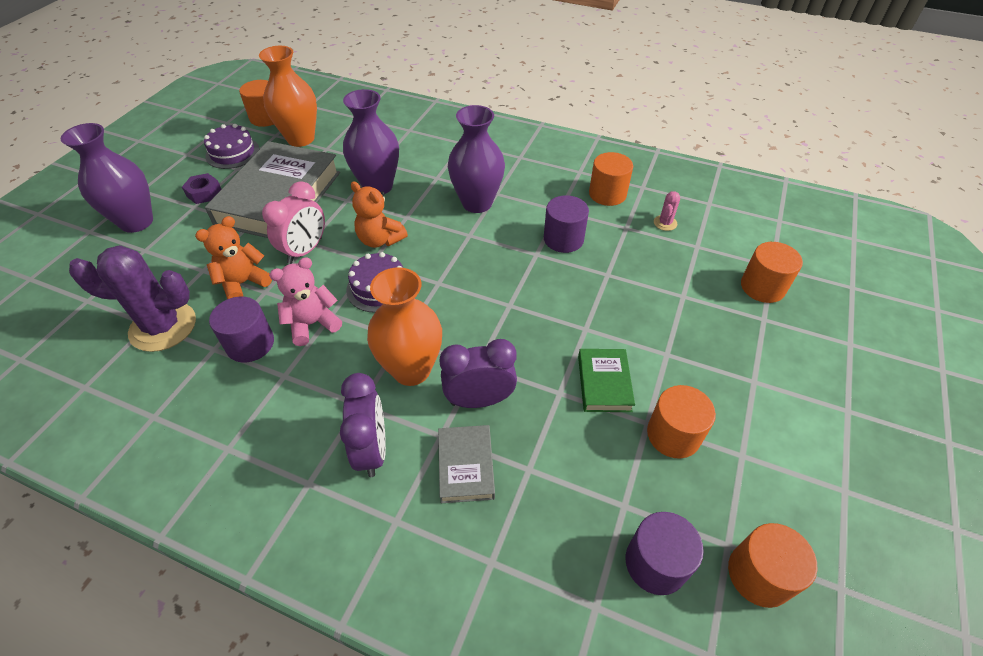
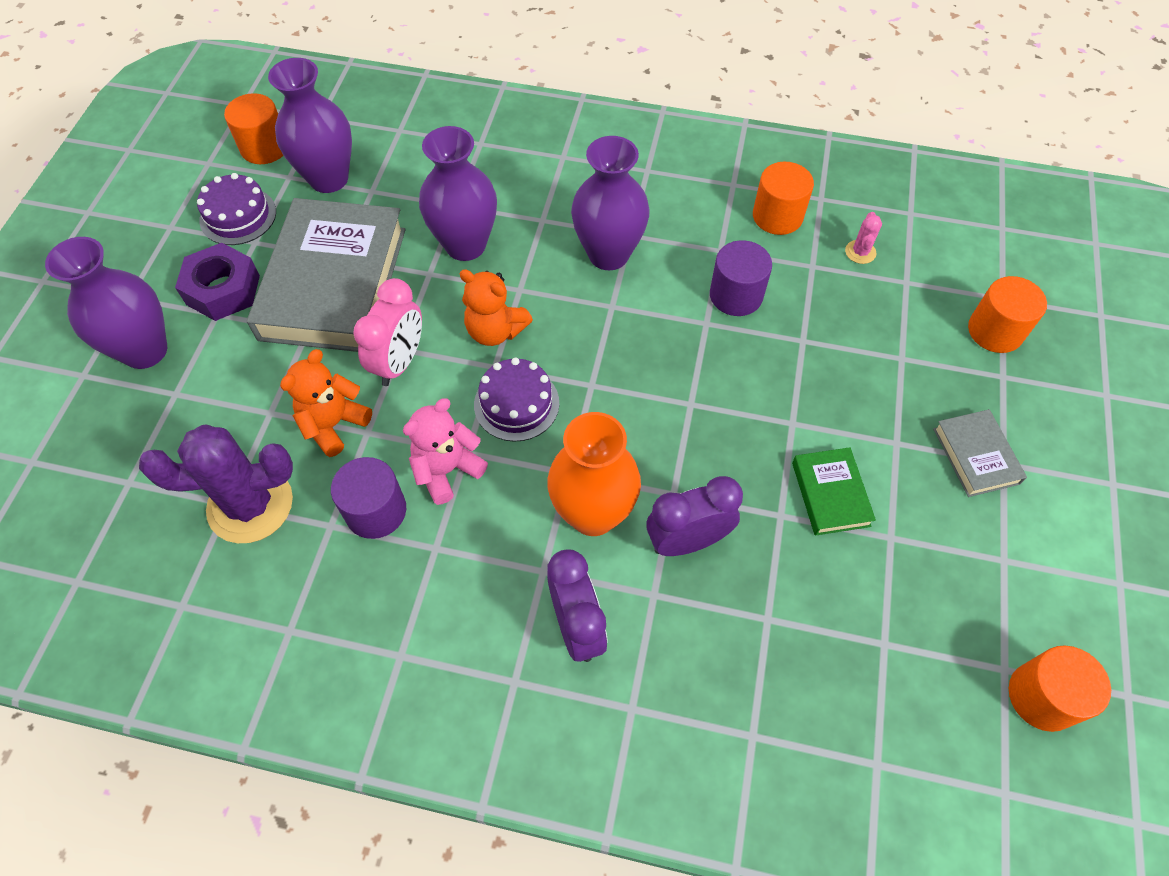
camera: 10 degrees left, 10 degrees up
(204, 193) = (223, 290): purple nut -> purple nut, size x1.59
(300, 139) = (329, 178): orange vase -> purple vase
(466, 466) = (694, 628): grey book -> grey book (975, 456)
(655, 563) = (931, 704): purple cylinder -> none
(673, 434) = (923, 547): orange cylinder -> none

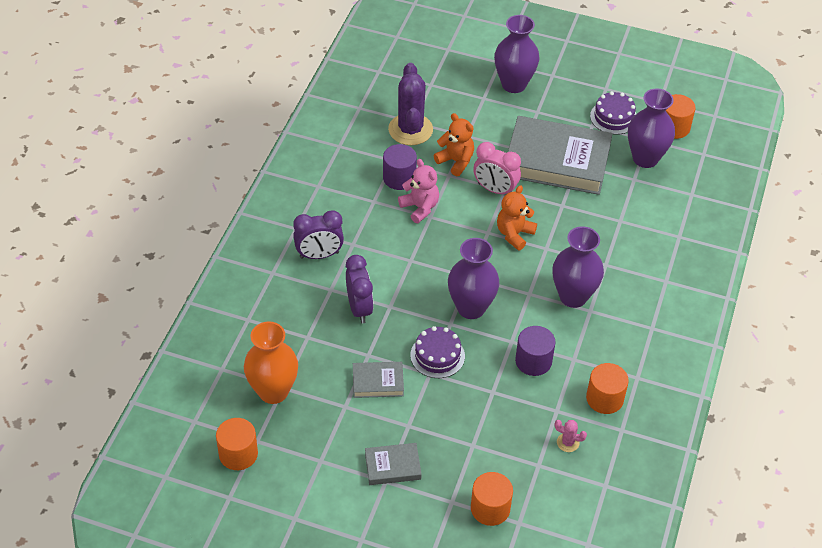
camera: 95 degrees right, 10 degrees down
(223, 290) = (555, 113): purple nut -> none
(465, 245) = (585, 223): purple vase -> purple vase (471, 308)
(516, 404) = (460, 240): purple cake -> purple cake (437, 355)
(593, 514) = (383, 268): orange vase -> orange vase (273, 391)
(830, 494) = (378, 382): green book -> grey book

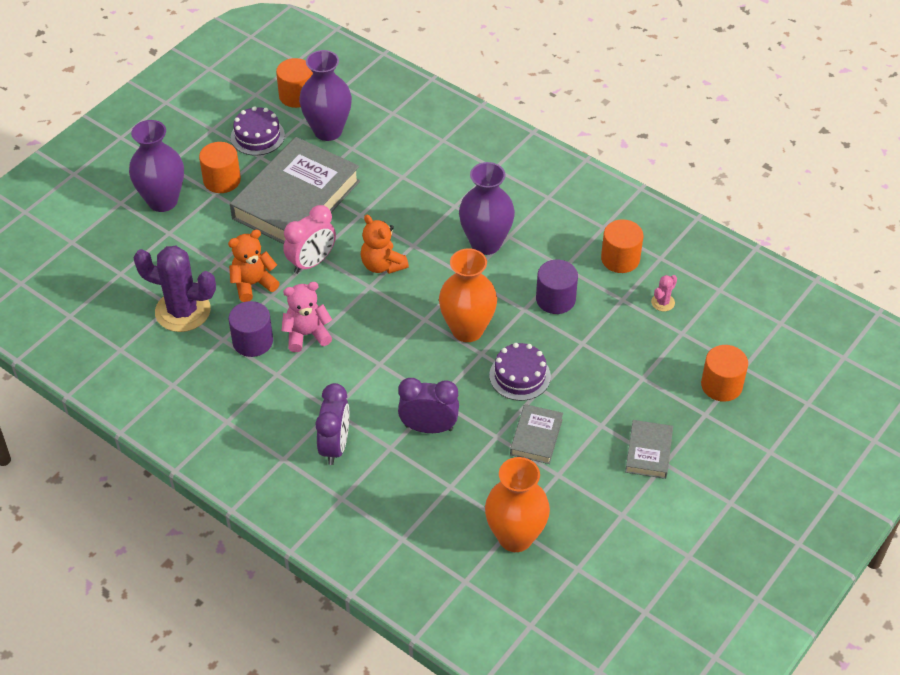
camera: 70 degrees left, 0 degrees up
(238, 454) = (590, 590): orange cylinder -> orange cylinder (222, 180)
(471, 308) = (467, 330): purple vase -> orange vase

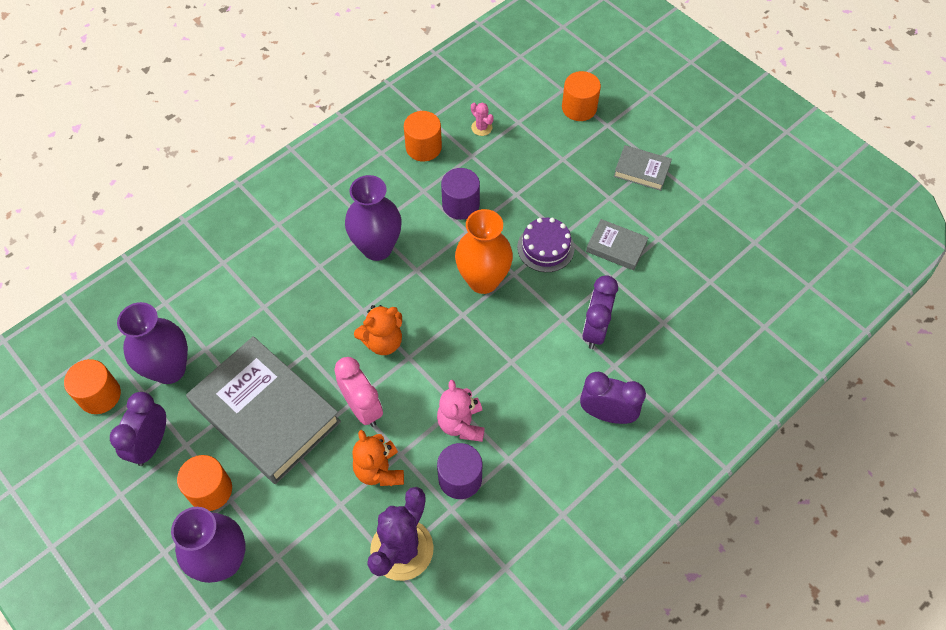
camera: 80 degrees left, 10 degrees up
(257, 136) = (151, 444): purple cake -> purple clock
(515, 537) = (721, 281): orange vase -> none

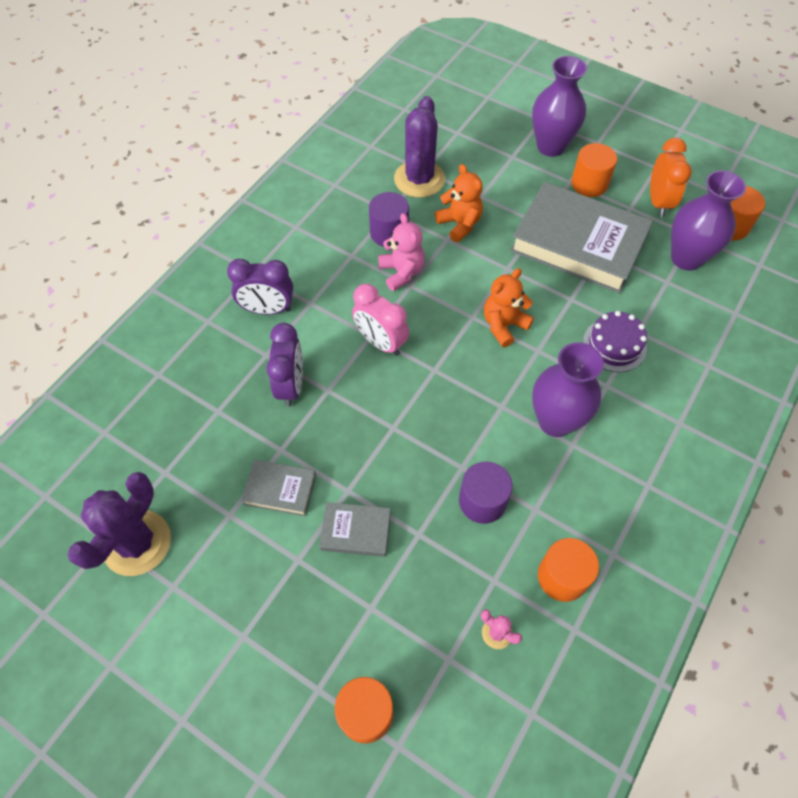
camera: 165 degrees right, 0 degrees up
(151, 444) = (658, 202): purple clock -> orange clock
(362, 408) = (496, 265): pink clock -> pink clock (381, 342)
(483, 280) = (424, 411): orange vase -> none
(545, 248) = (364, 468): purple cake -> purple cake (614, 345)
(641, 170) = (259, 616): grey book -> grey book (355, 531)
(731, 235) = (137, 543): none -> purple cactus

